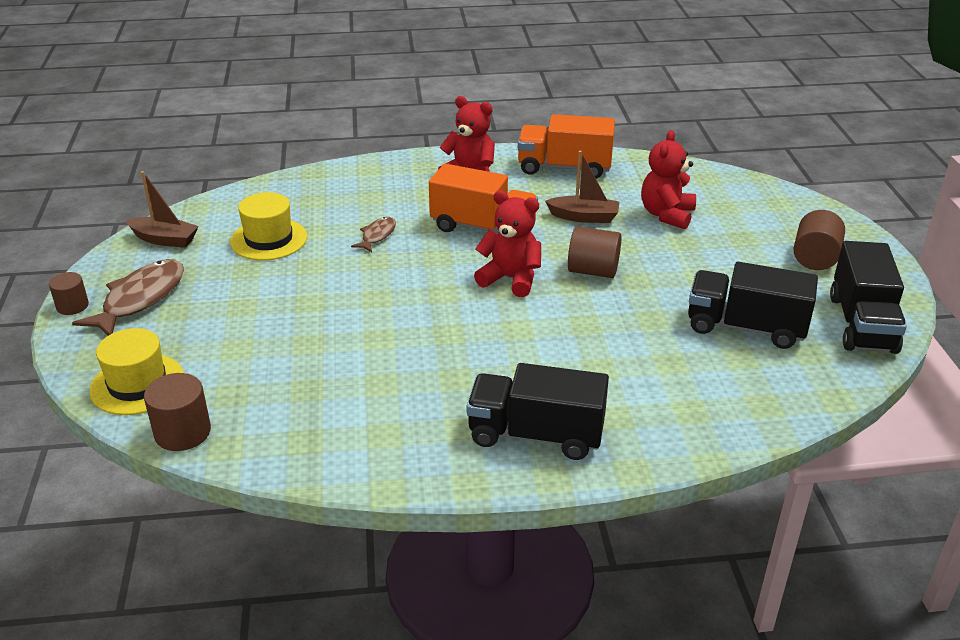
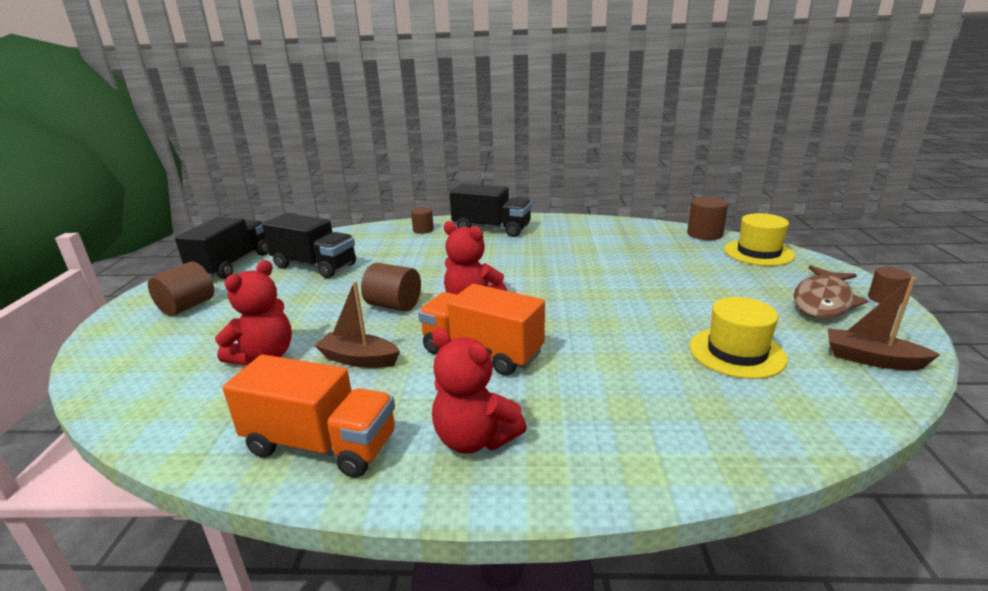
camera: 170 degrees left, 10 degrees down
(377, 235) = (606, 350): brown fish -> none
(654, 426) = (423, 230): none -> brown cylinder

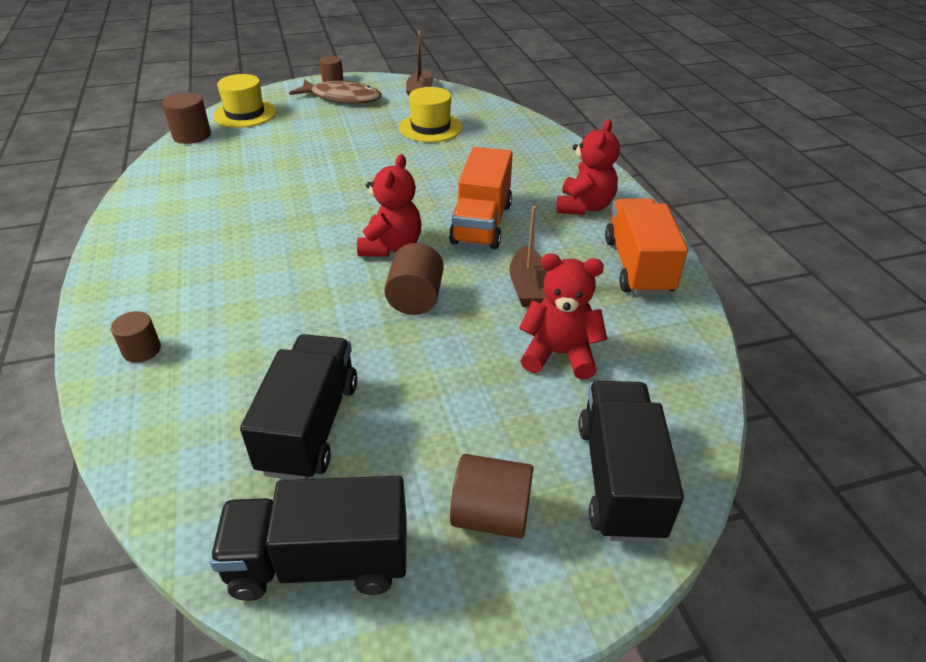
camera: 110 degrees left, 15 degrees up
(491, 229) = (150, 278): black truck -> black truck (619, 479)

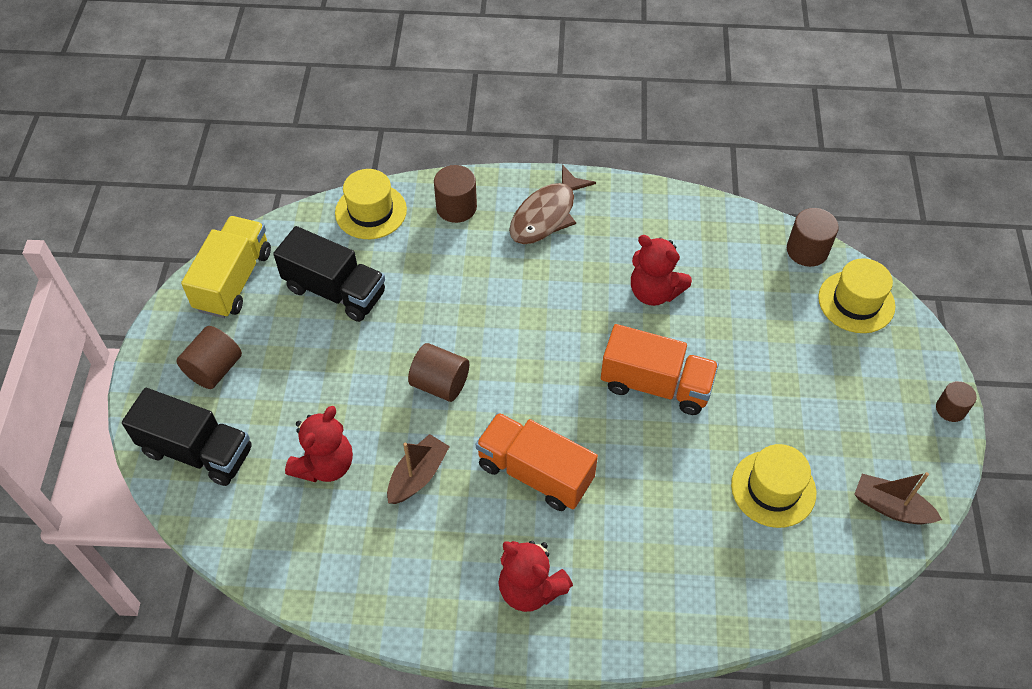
camera: 110 degrees right, 15 degrees up
(142, 350) = (456, 207): brown cylinder -> brown cylinder, size x1.53
(152, 434) = (371, 211): none -> yellow hat
(320, 562) = (234, 280): black truck -> yellow truck
(342, 98) = (887, 409): brown fish -> brown fish (546, 215)
(391, 247) = (524, 384): red teddy bear -> red teddy bear (654, 292)
(528, 287) = (418, 475): brown boat -> brown boat turned 105 degrees clockwise
(638, 266) = (406, 587): orange truck -> orange truck (655, 385)

